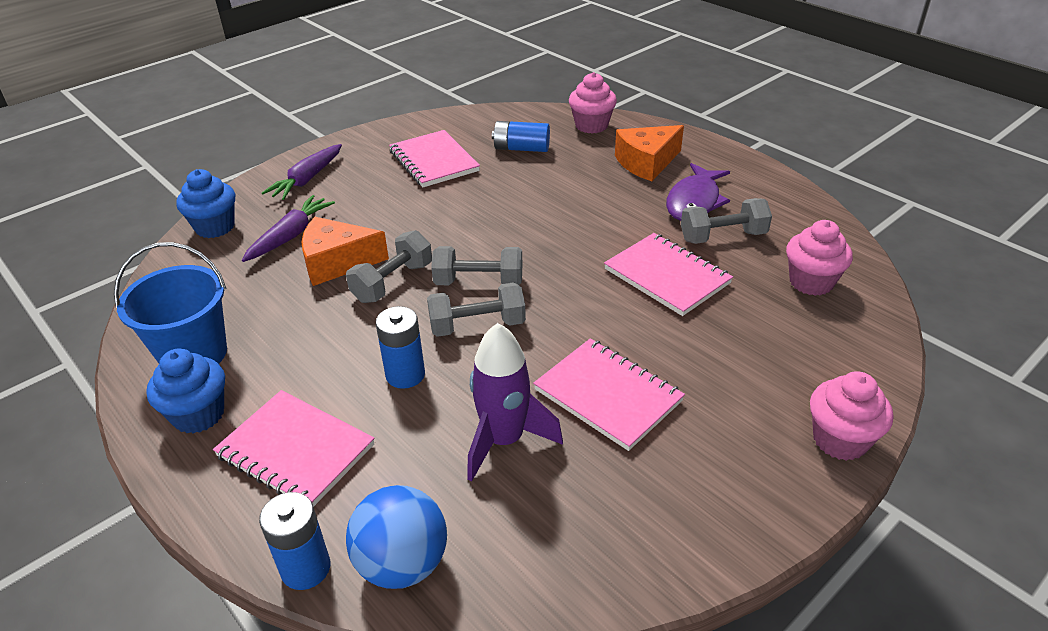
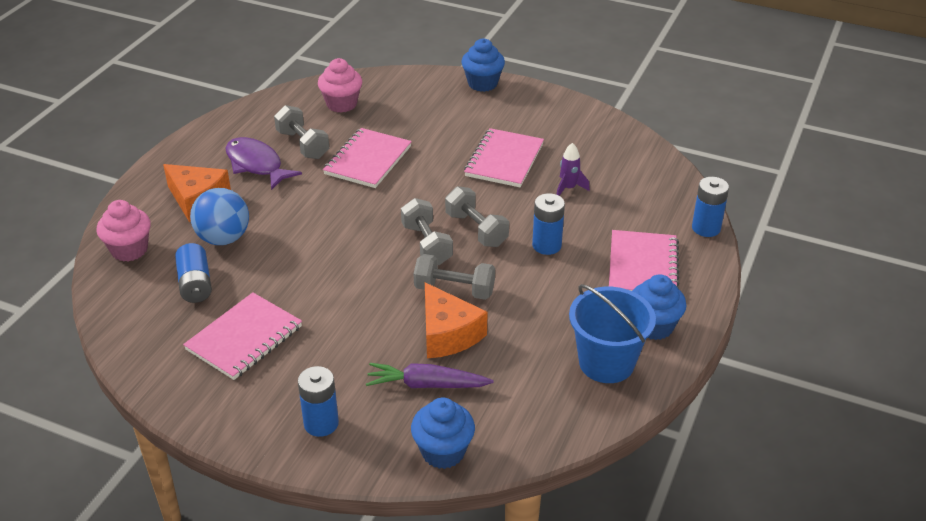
camera: 115 degrees left, 0 degrees up
(307, 179) = (321, 423): purple carrot -> blue battery
(402, 563) = (674, 197): blue ball -> blue ball (223, 238)
(504, 440) = (568, 188): purple rocket -> purple rocket, size x0.55
(694, 201) = (256, 165): purple fish -> purple fish turned 135 degrees counterclockwise
(840, 440) = (482, 83): pink cupcake -> blue cupcake

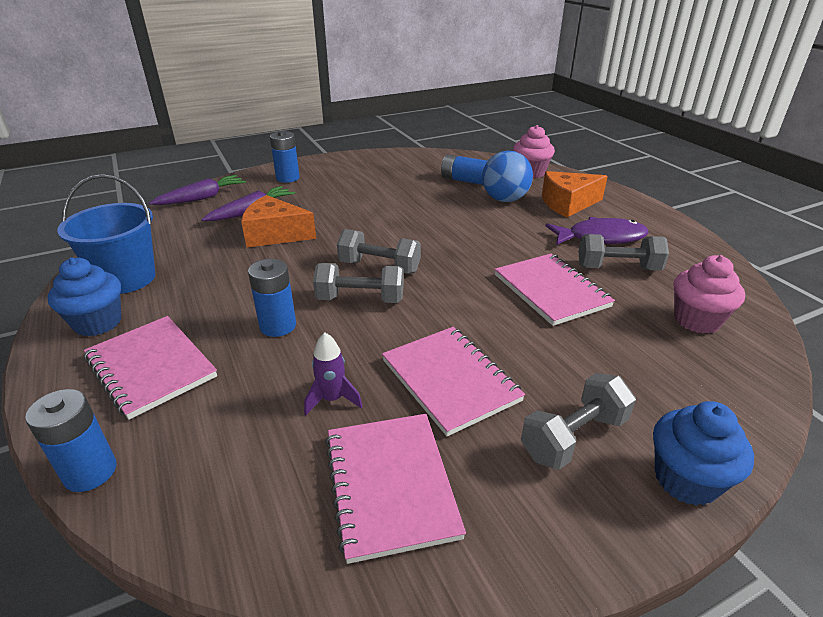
camera: 130 degrees right, 5 degrees down
(244, 338) = (389, 179): pink notebook -> pink notebook (390, 485)
(443, 452) = (202, 198): blue cupcake -> purple carrot
(454, 290) = (309, 255): grey dumbbell -> grey dumbbell (573, 437)

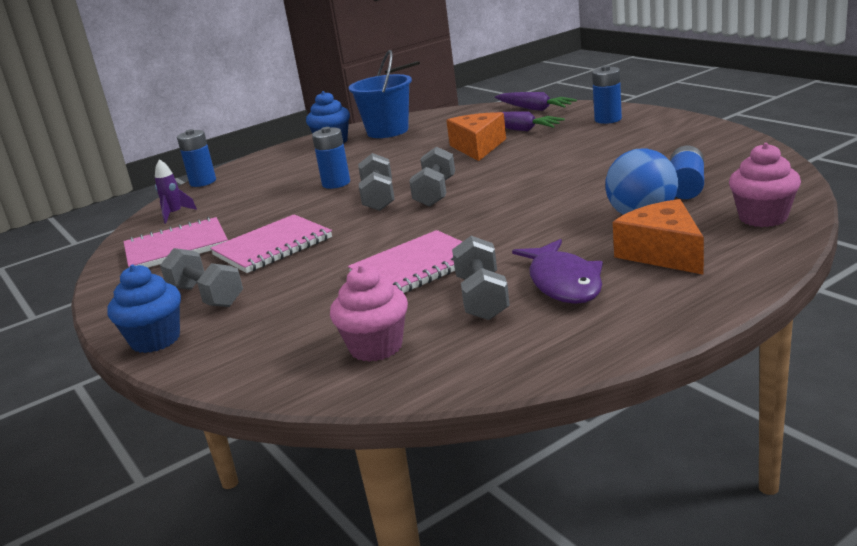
camera: 85 degrees right, 10 degrees down
(151, 367) = (287, 167): pink notebook -> none
(332, 399) = (254, 217): purple rocket -> purple rocket (175, 214)

